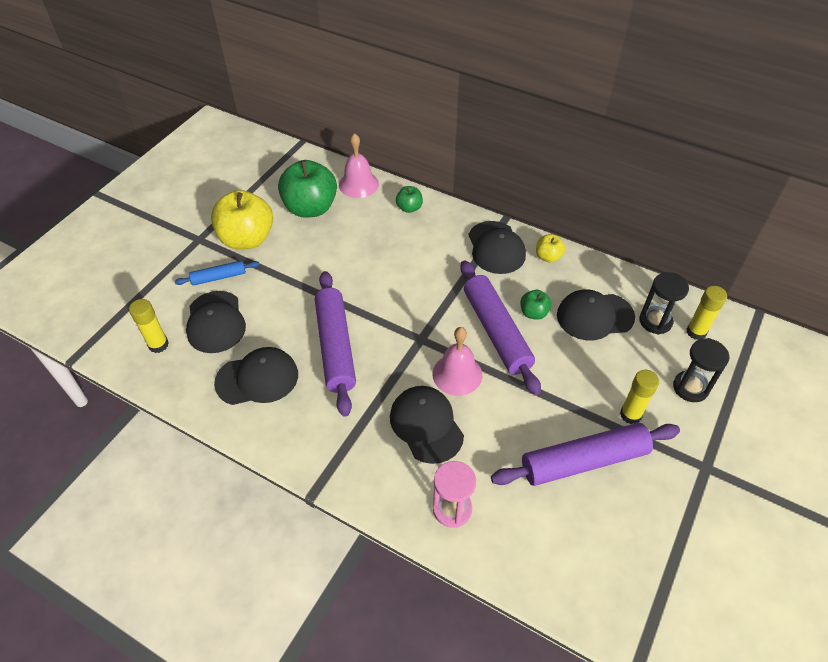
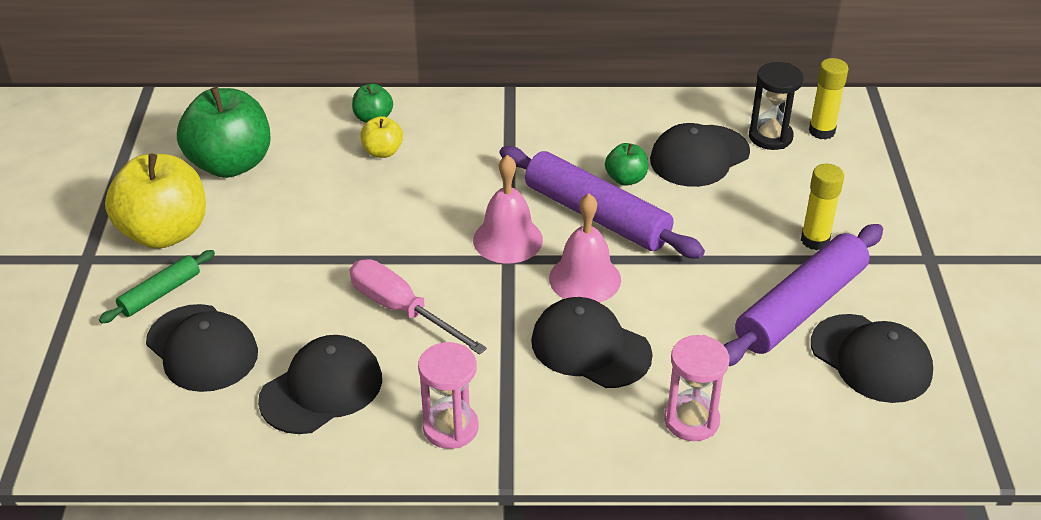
camera: 30 degrees left, 10 degrees down
(158, 345) = (135, 409): yellow glue stick -> none
(219, 277) = (160, 293): blue rolling pin -> green rolling pin
(307, 440) = (450, 428): none -> pink hourglass
(336, 347) = (402, 310): purple rolling pin -> pink screwdriver
(358, 184) = (278, 113): pink bell -> pink bell (508, 239)
(496, 248) = (524, 125): black cap -> black cap (871, 358)
(548, 257) = (596, 113): yellow apple -> yellow apple (382, 152)
(690, 388) = (857, 189): black hourglass -> none

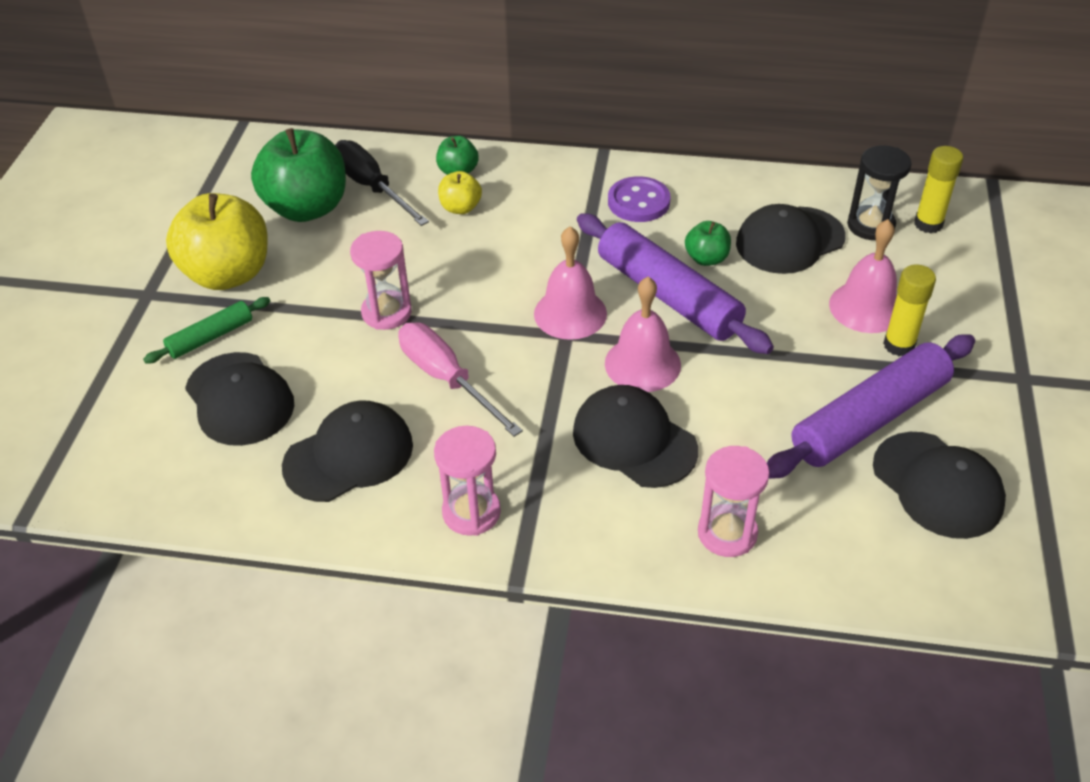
camera: 10 degrees right, 5 degrees up
(291, 139) = (372, 187): none -> black screwdriver
(330, 255) = (386, 312): none -> pink hourglass
(552, 133) = (638, 202): none -> purple button
(779, 209) = (866, 307): none -> pink bell

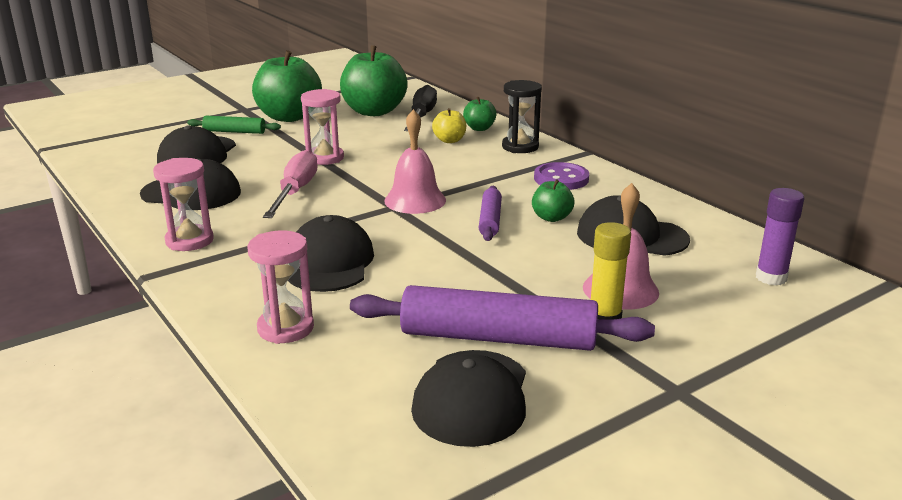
camera: 45 degrees right, 20 degrees down
(228, 274) = (289, 117): yellow apple -> green apple
(642, 364) = (408, 238): pink bell -> none
(668, 295) = (490, 220): purple rolling pin -> purple rolling pin, size x0.51
(870, 225) = (715, 257): black hourglass -> black hourglass (520, 147)
(928, 224) = (771, 278): yellow glue stick -> purple glue stick

